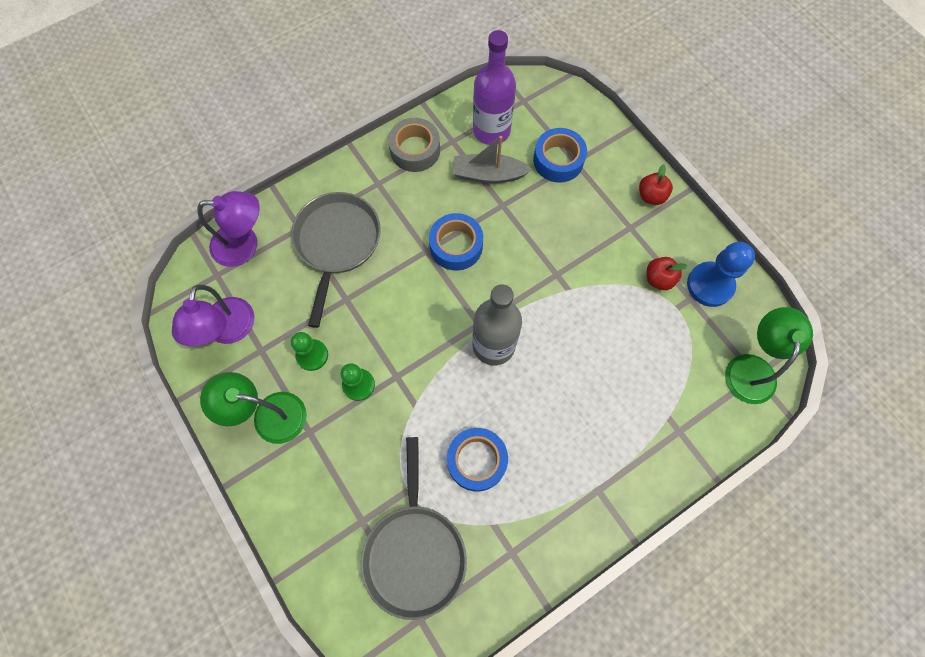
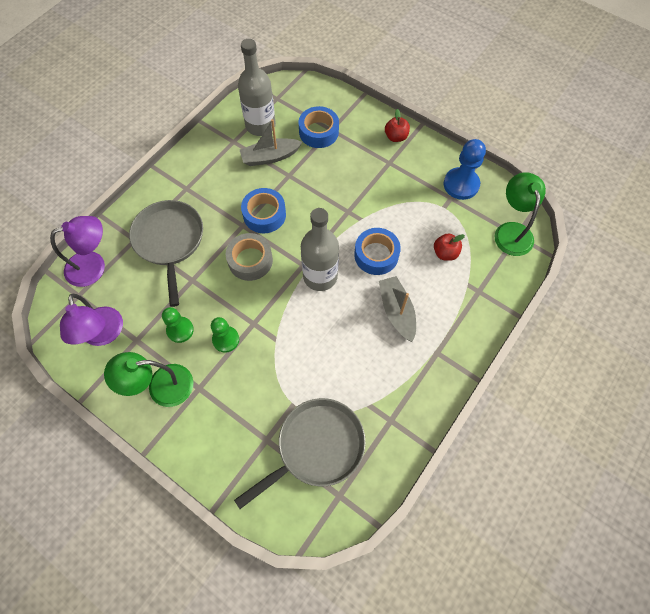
camera: 20 degrees left, 5 degrees down
(414, 552) = (316, 447): grey pan -> grey pan turned 105 degrees counterclockwise
(415, 150) = (206, 156): grey tape -> grey tape (250, 260)
(477, 460) = (339, 363): blue tape -> blue tape (376, 255)
(491, 130) = (260, 125): purple bottle -> grey bottle
(568, 421) = (396, 311): none -> grey boat
(658, 279) = (423, 191): red apple -> red apple (445, 253)

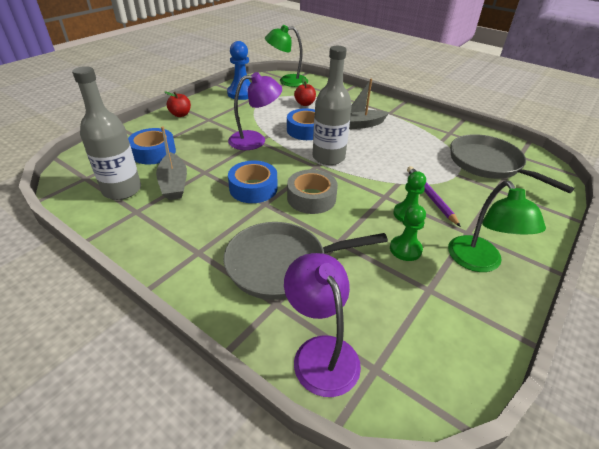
camera: 90 degrees left, 25 degrees down
(103, 335) = (432, 327): purple lamp -> purple lamp (255, 140)
(253, 366) = (430, 196): none -> purple pencil

